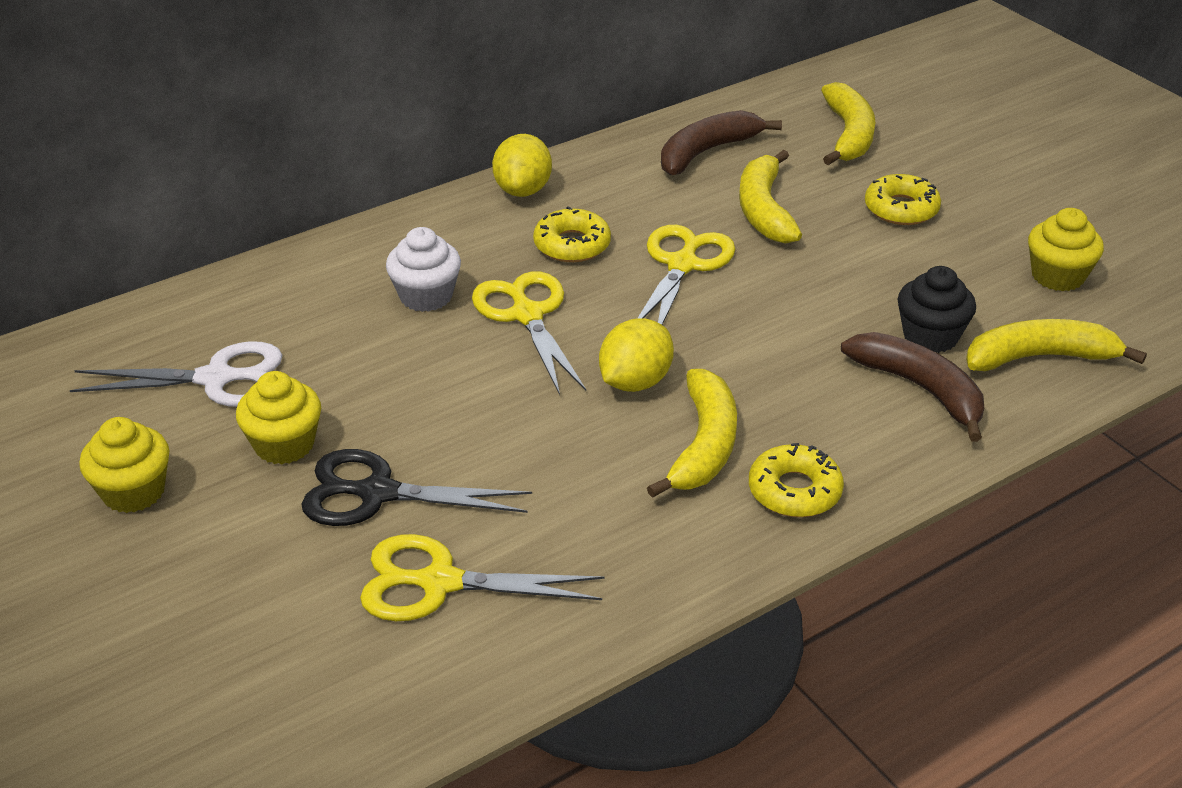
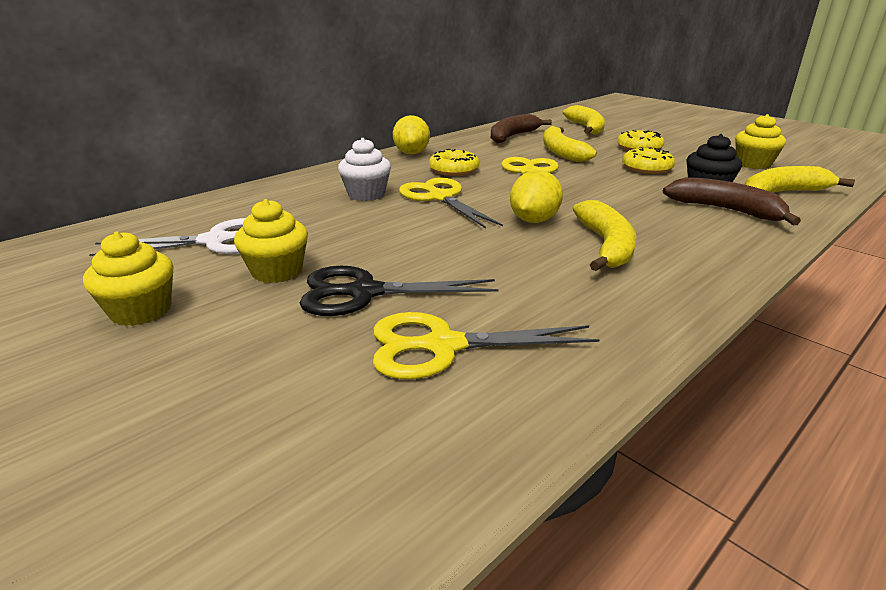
camera: 10 degrees left, 10 degrees down
(794, 491) = (692, 263): yellow donut -> yellow donut (646, 168)

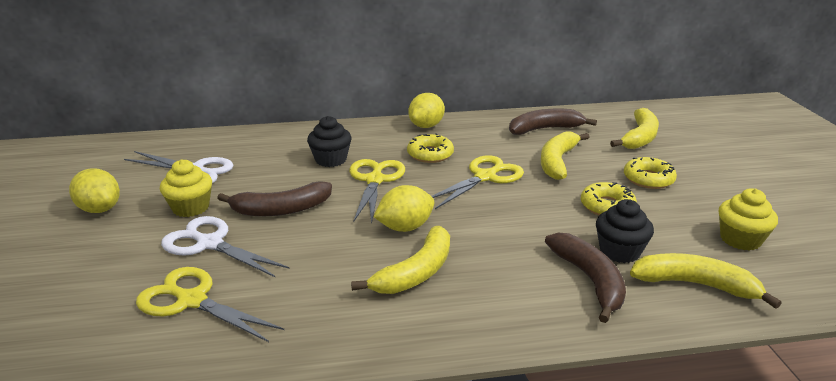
camera: 35 degrees right, 0 degrees up
(141, 311) = (100, 209): yellow cupcake -> yellow lemon
(365, 293) = (210, 244): black scissors -> white scissors
(366, 194) = (331, 160): white cupcake -> black cupcake
(390, 242) = (281, 209): none -> brown banana

